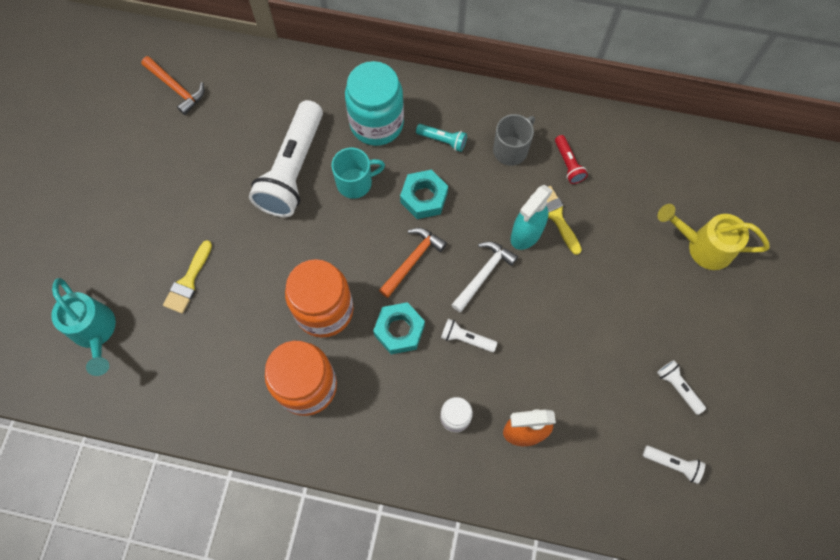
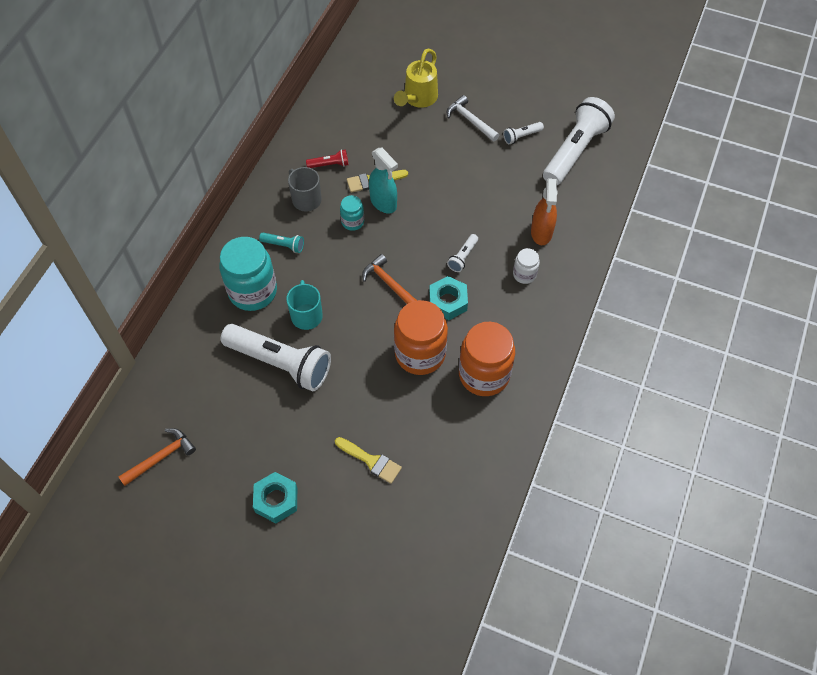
camera: 80 degrees left, 10 degrees down
(96, 333) = (406, 546): turquoise watering can -> none
(424, 198) = (334, 267): turquoise nut -> turquoise nut (276, 500)
(442, 140) = (283, 245): turquoise flashlight -> turquoise flashlight turned 75 degrees clockwise
(483, 274) = (411, 237): white hammer -> white hammer (470, 120)
(490, 205) = (352, 222): none -> turquoise jar
(672, 464) = (575, 151): white flashlight -> white flashlight, size x2.35

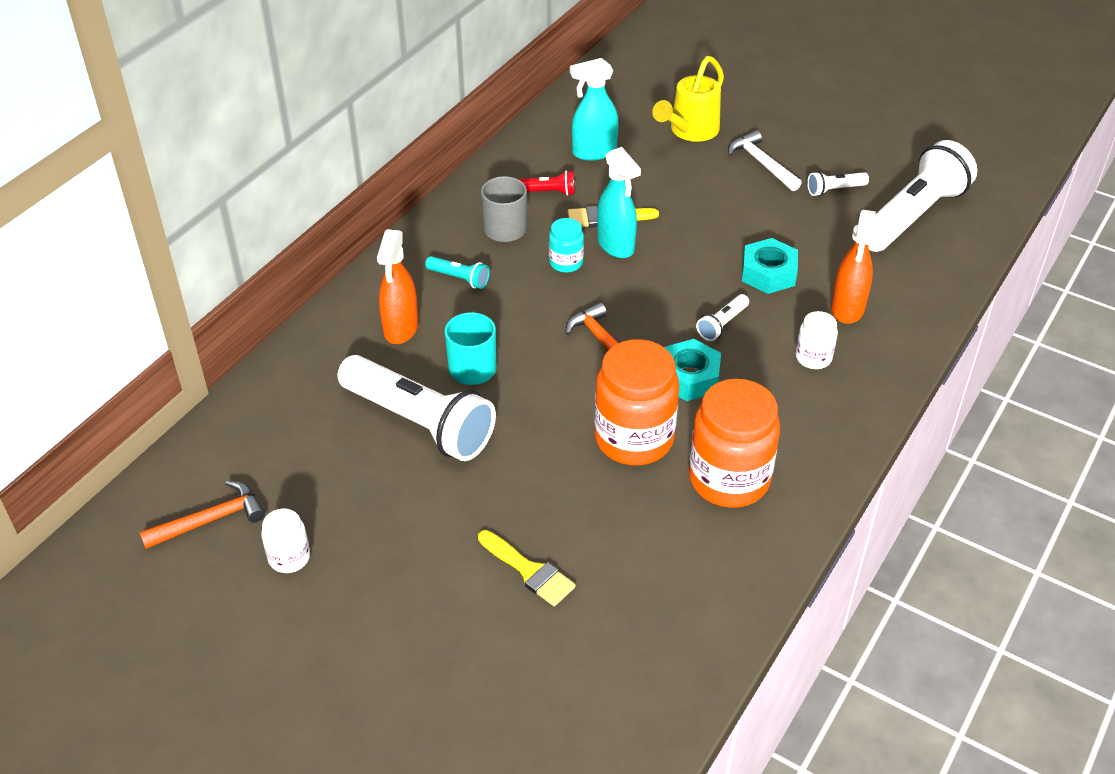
camera: 10 degrees right, 15 degrees down
(218, 476) = (289, 557): none -> white jar
(253, 291) = (401, 328): turquoise jar -> orange spray bottle
(276, 500) = (369, 603): turquoise nut -> turquoise nut (768, 273)
(355, 126) = (593, 152): none -> turquoise spray bottle

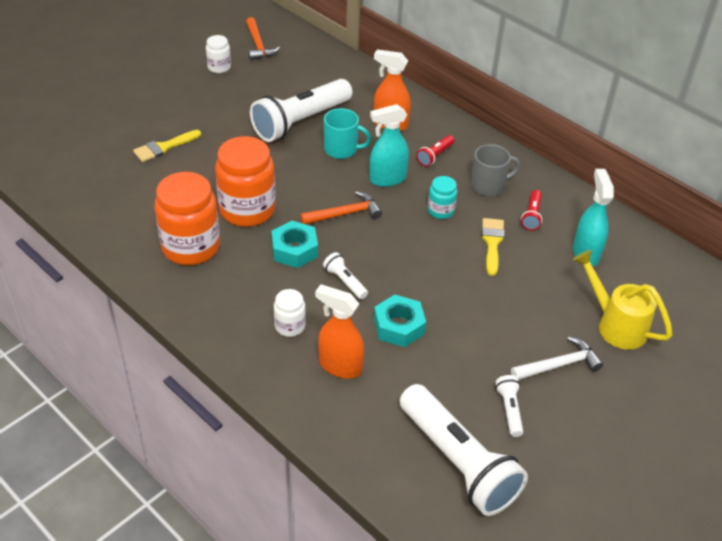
camera: 100 degrees right, 0 degrees up
(459, 278) = (435, 156): turquoise flashlight -> red flashlight
(616, 245) = (455, 242): turquoise spray bottle -> turquoise spray bottle (387, 179)

